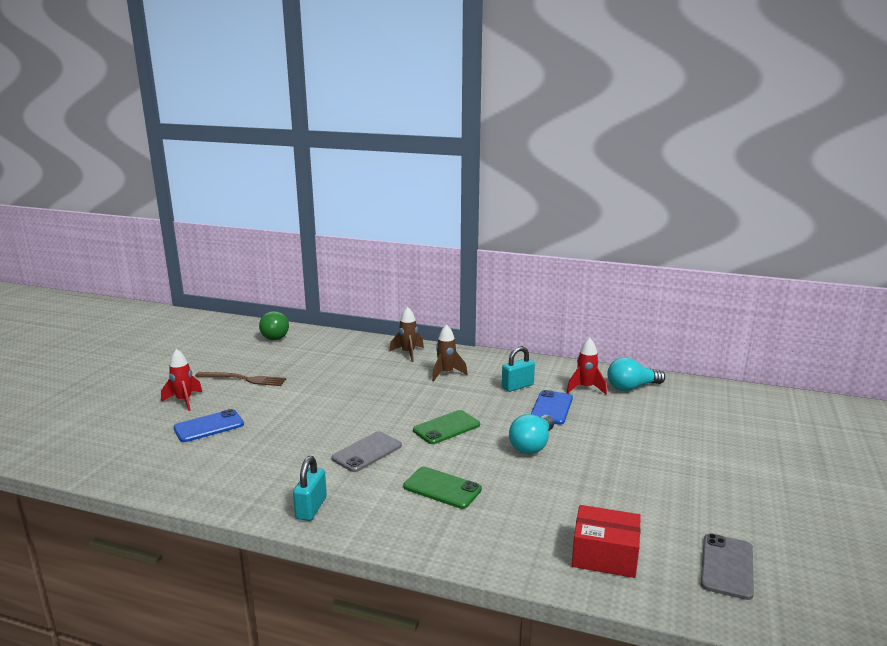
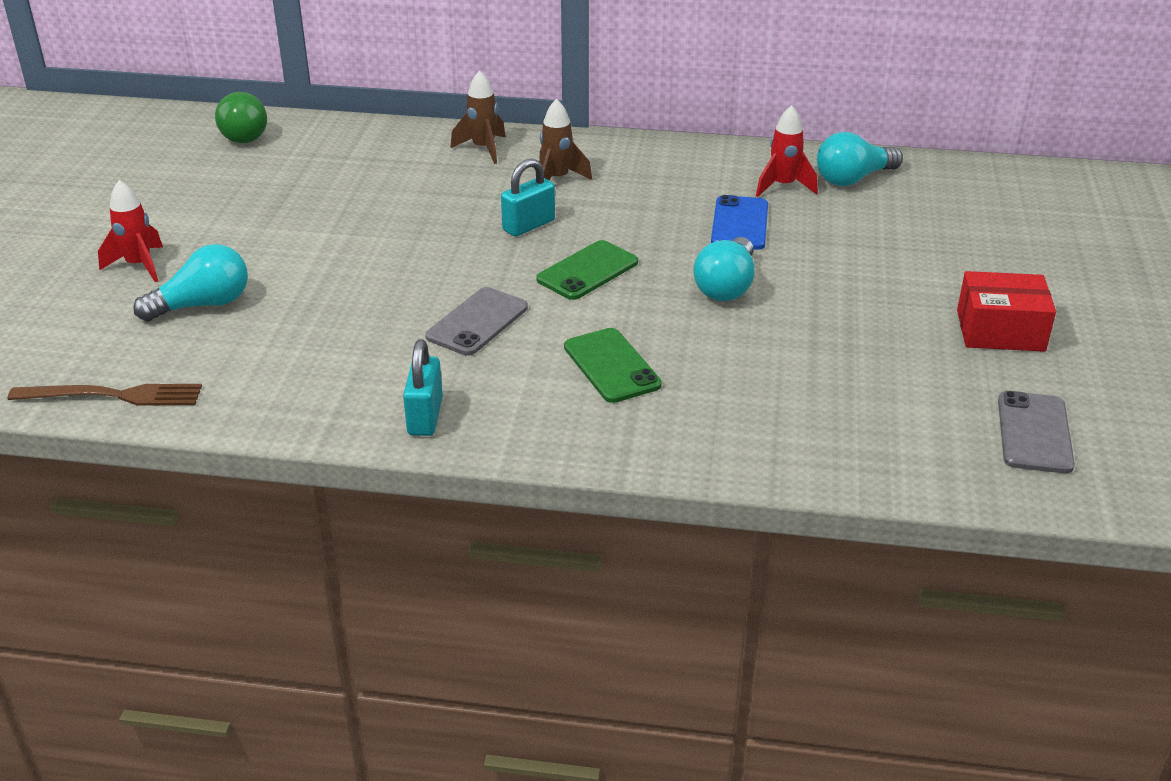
camera: 10 degrees left, 15 degrees up
(209, 426) = (202, 305): blue phone -> turquoise light bulb
(243, 379) = (223, 218): brown fork -> brown fork (113, 396)
(442, 488) = (611, 366): green phone -> green phone turned 45 degrees clockwise
(517, 386) = (677, 192): turquoise padlock -> turquoise padlock (528, 225)
(604, 555) = (869, 436): red box -> red box (1000, 330)

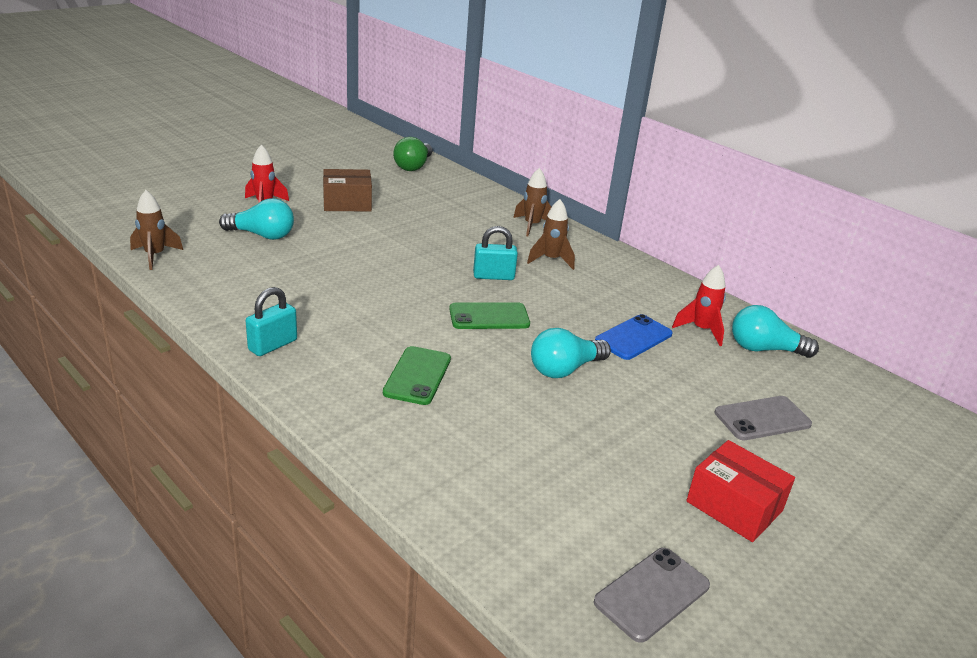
camera: 35 degrees right, 5 degrees down
(113, 396) = (155, 256): brown fork -> brown rocket
(238, 216) = (347, 203): none -> brown box
(477, 322) = (381, 312): grey phone -> grey phone (762, 419)

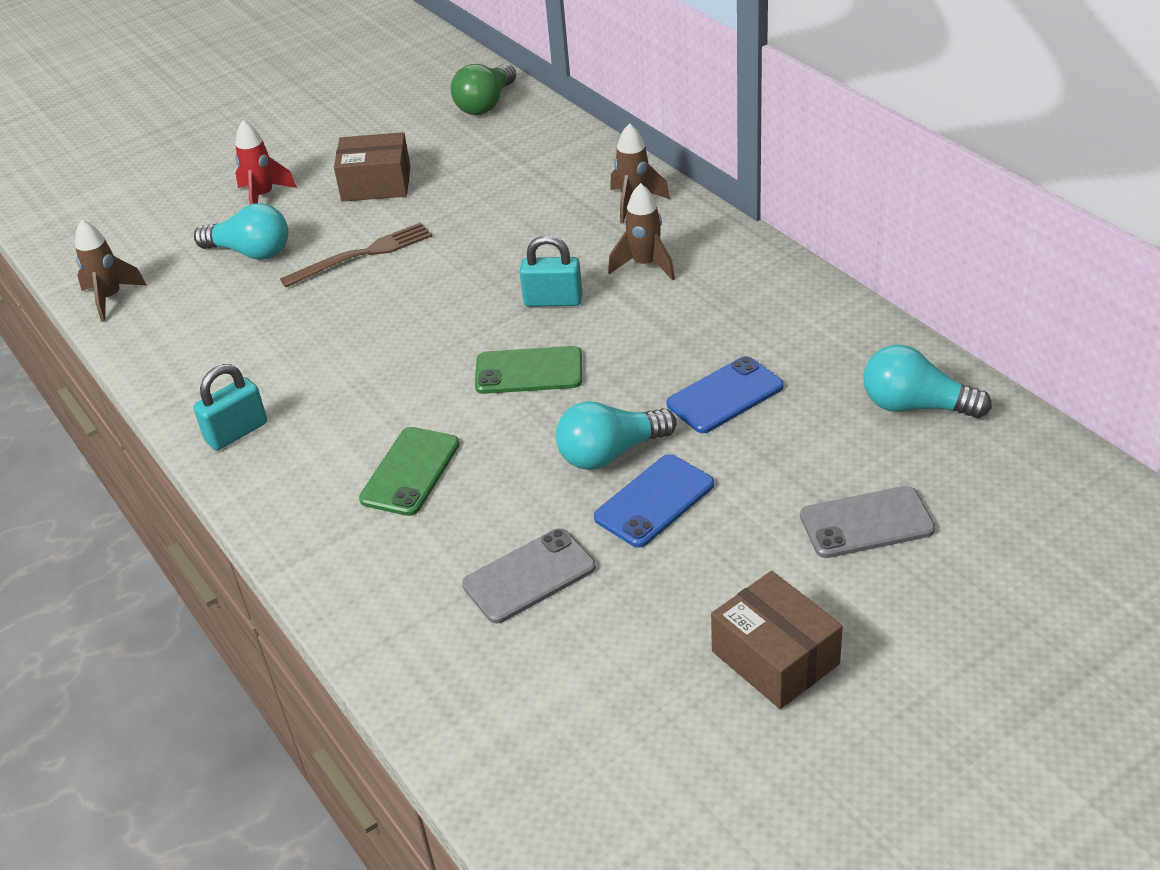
camera: 15 degrees right, 10 degrees up
(347, 242) = (362, 255): none -> brown fork
(607, 401) = (654, 501): none -> blue phone
(652, 594) = (624, 777): grey phone -> grey phone (529, 576)
(701, 330) = (831, 377): red rocket -> none
(734, 506) = (775, 657): red box -> brown box

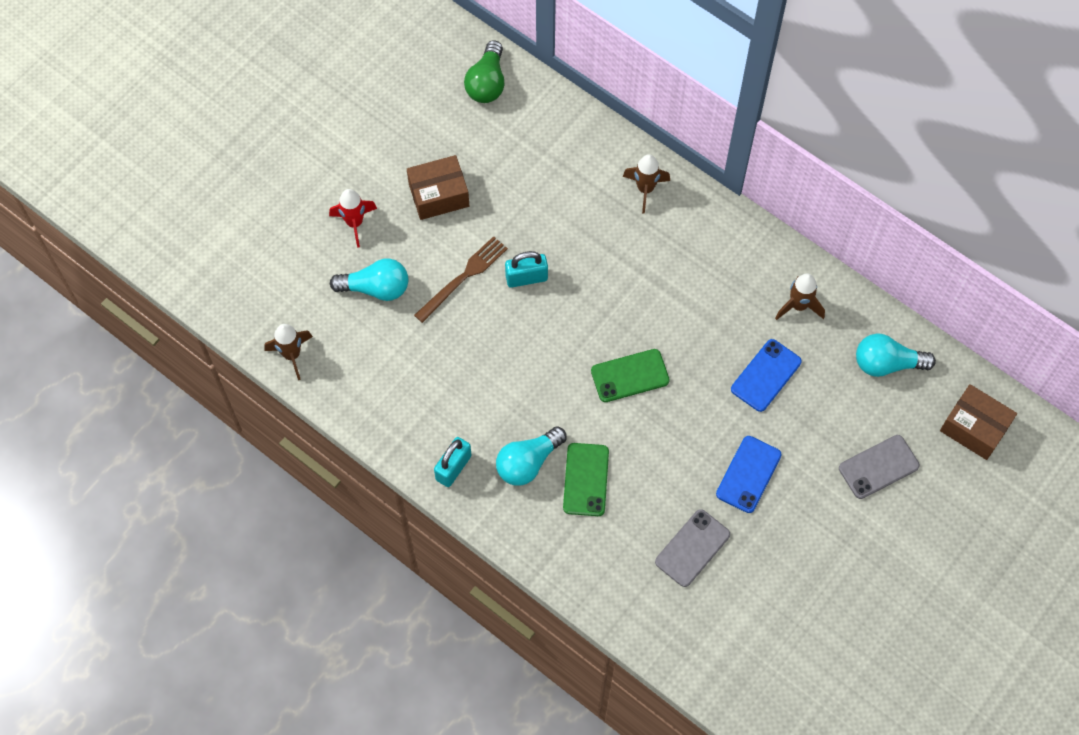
camera: 20 degrees left, 25 degrees up
(553, 300) = (622, 303): turquoise padlock -> turquoise padlock (526, 278)
(610, 453) = (708, 439): turquoise light bulb -> turquoise light bulb (528, 462)
(645, 265) = (674, 256): brown rocket -> brown rocket (798, 306)
(775, 657) = (851, 577): brown box -> brown box (974, 428)

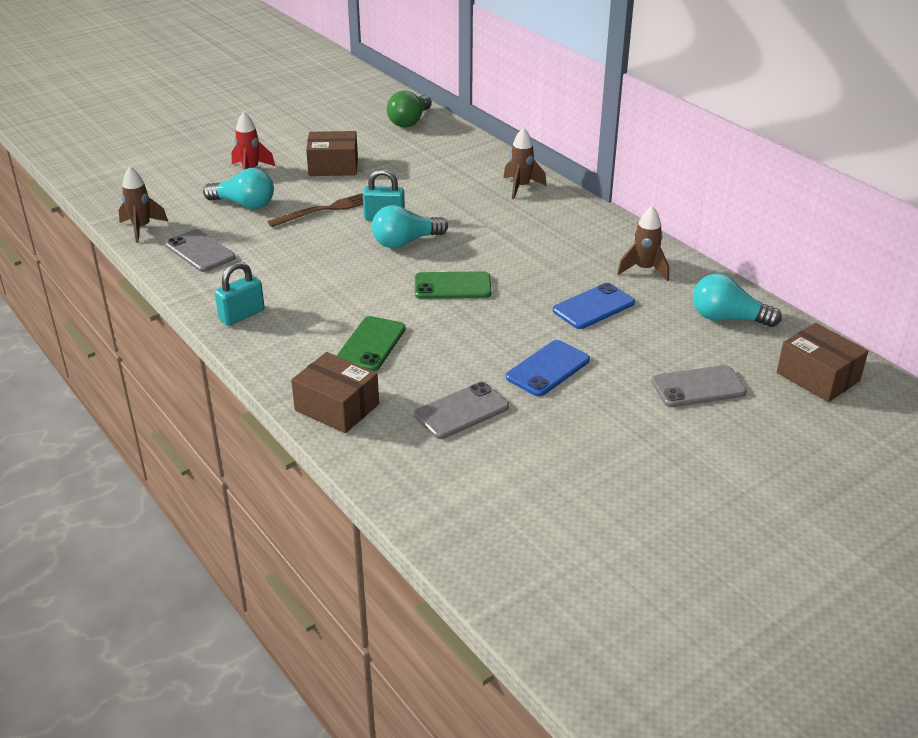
camera: 15 degrees right, 30 degrees down
(369, 379) = (200, 251): none -> grey phone
(528, 462) = (318, 324): turquoise light bulb -> turquoise light bulb (405, 242)
(588, 570) = (337, 407): none -> brown box

